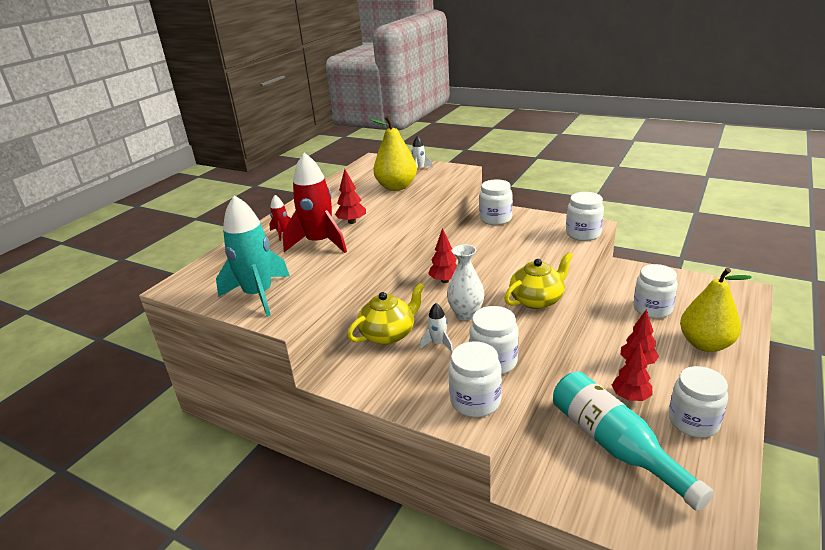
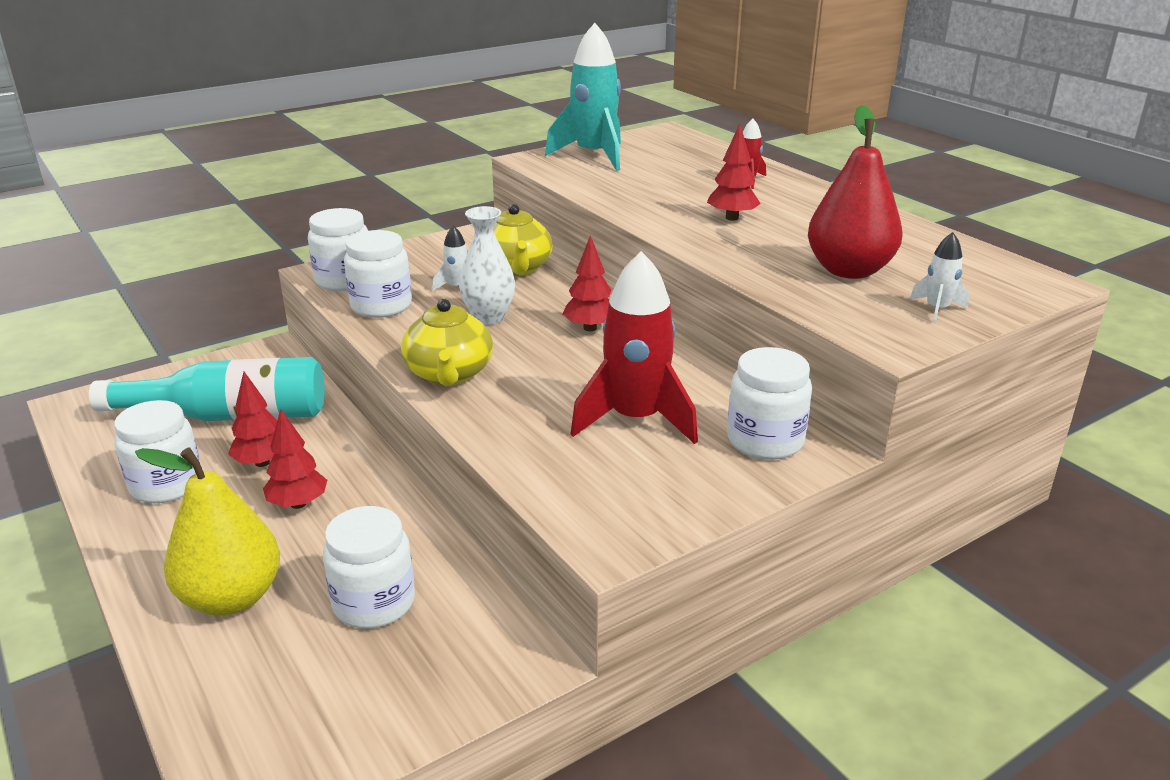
camera: 115 degrees right, 0 degrees up
(319, 243) = (686, 193): red rocket -> red rocket (635, 419)
(396, 187) = (849, 270): yellow pear -> red pear
(583, 234) = (588, 511): white jar -> none

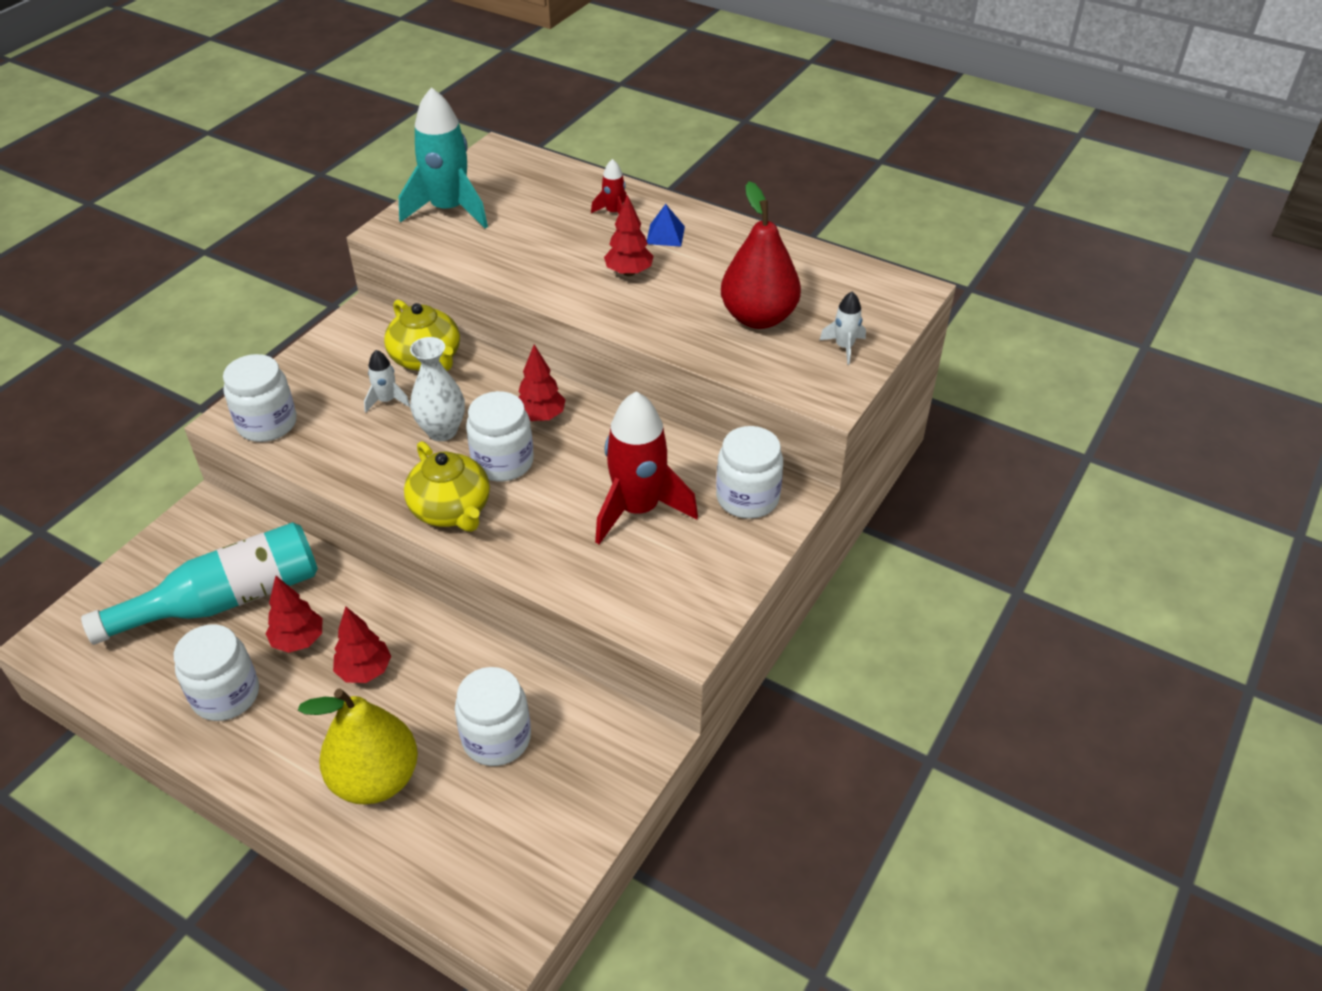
camera: 25 degrees left, 15 degrees up
(381, 306) = (329, 446): white jar -> white jar (503, 462)
(789, 201) = (665, 235): none -> blue pyramid

